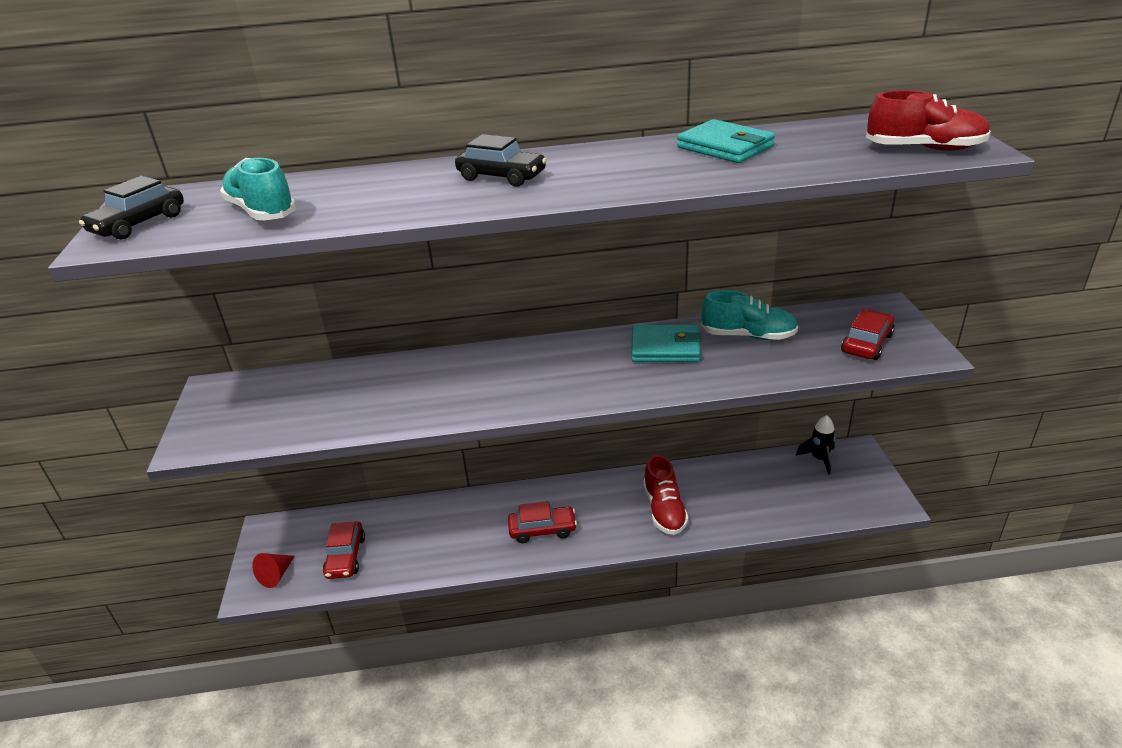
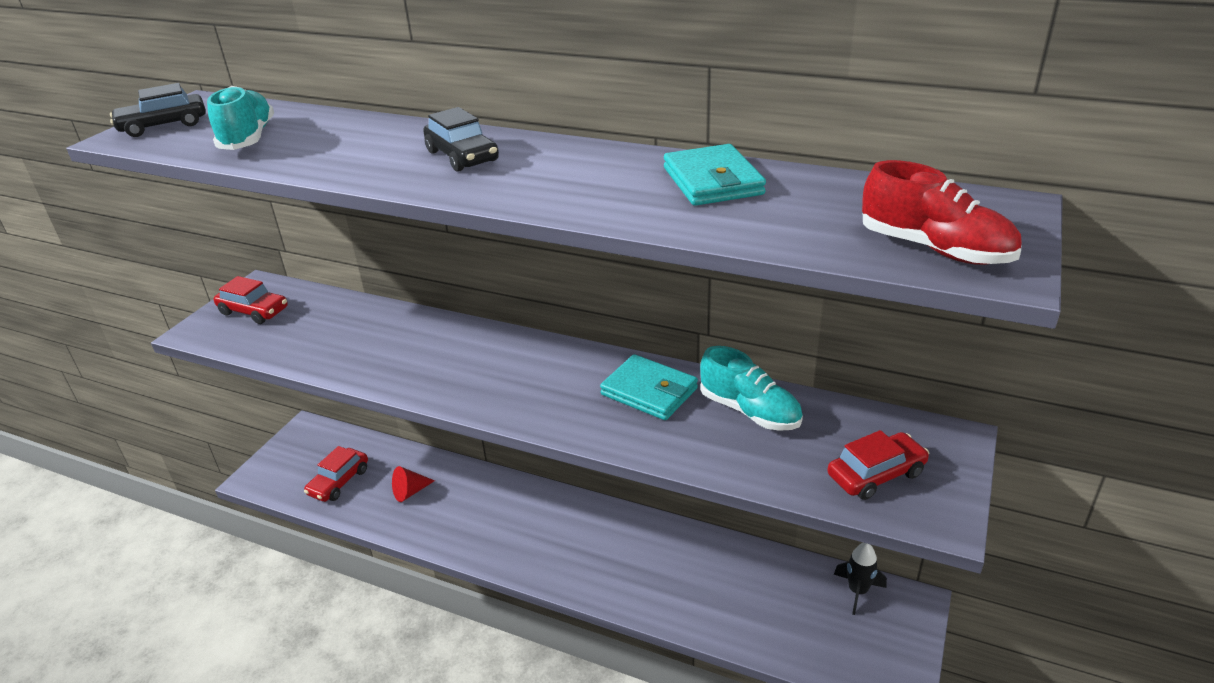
camera: 30 degrees right, 0 degrees up
(276, 575) = (280, 473): red cone -> red cone (410, 492)
(542, 529) = (511, 534): red car -> red car (254, 311)
(664, 510) = (639, 569): red shoe -> none

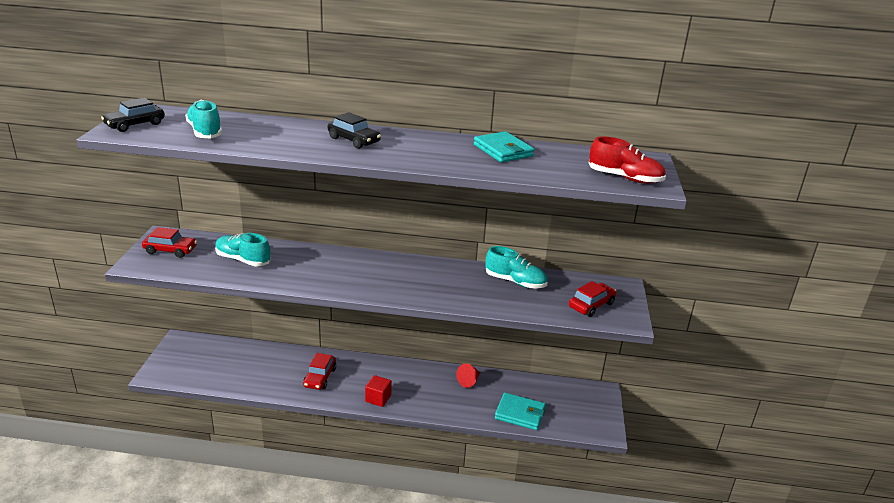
camera: 20 degrees left, 5 degrees down
(339, 482) = (221, 369): red car -> red car (320, 377)
(341, 334) = (243, 260): none -> turquoise shoe
(410, 492) = (276, 370): red cone -> red cone (469, 381)
(537, 561) = (378, 398): none -> red cube
(649, 391) = (455, 276): turquoise wallet -> turquoise wallet (520, 414)
(857, 591) = (571, 389): black rocket -> none

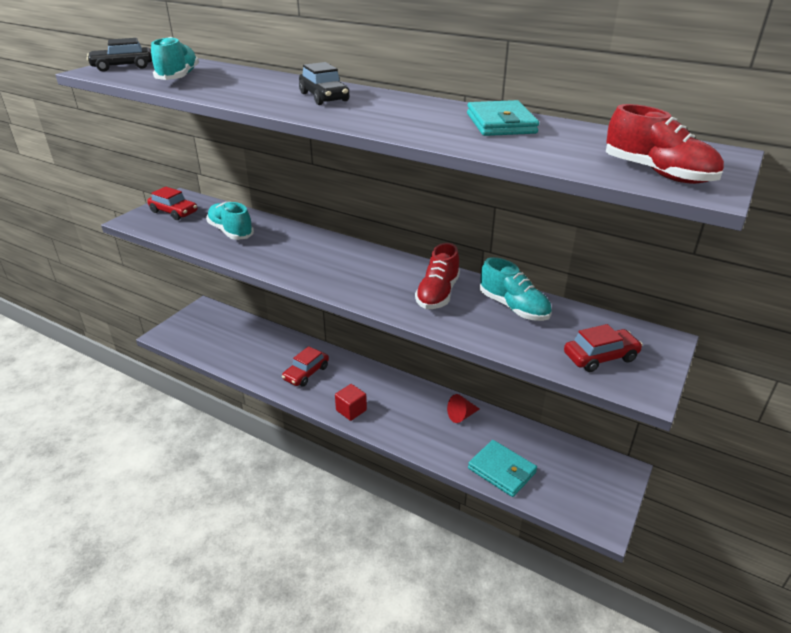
camera: 25 degrees right, 5 degrees up
(455, 282) = (438, 294): none -> red shoe

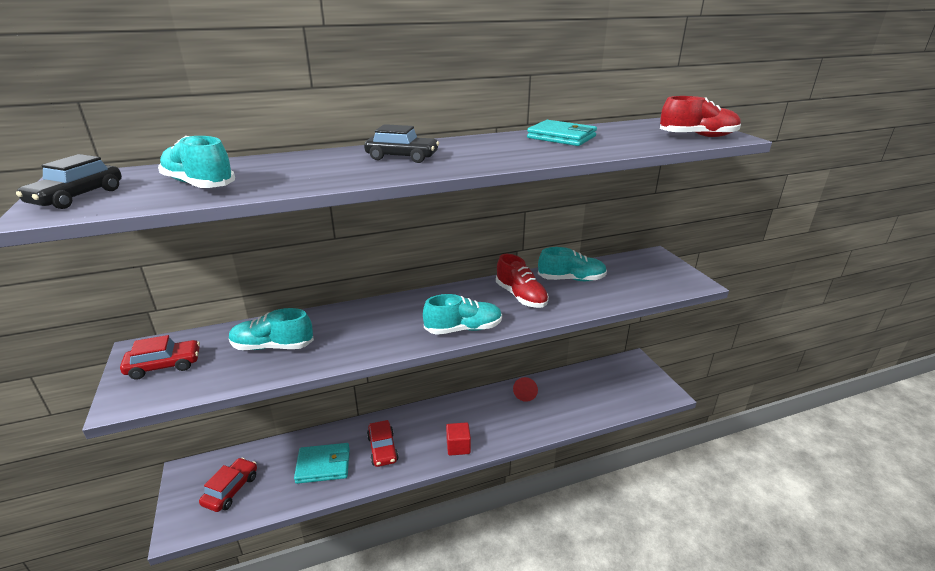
camera: 50 degrees left, 5 degrees down
(347, 289) = (463, 329): none -> turquoise shoe
(502, 470) = (592, 407): turquoise wallet -> turquoise wallet (323, 465)
(600, 357) = (653, 279): red car -> red car (231, 490)

